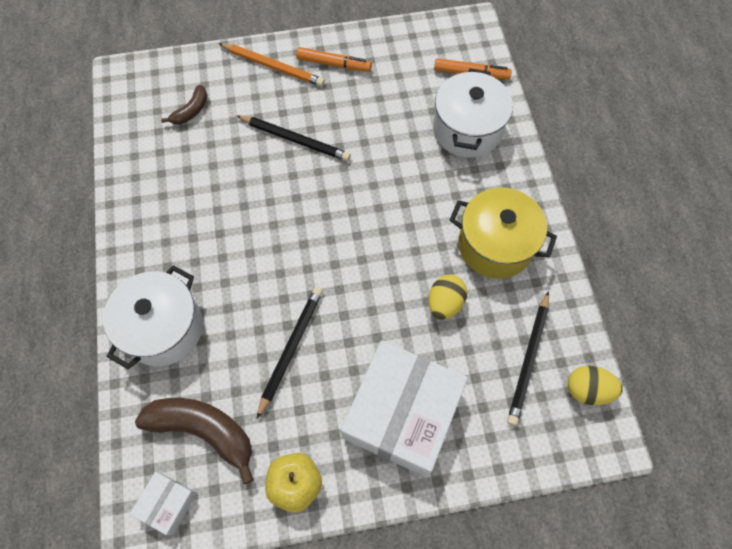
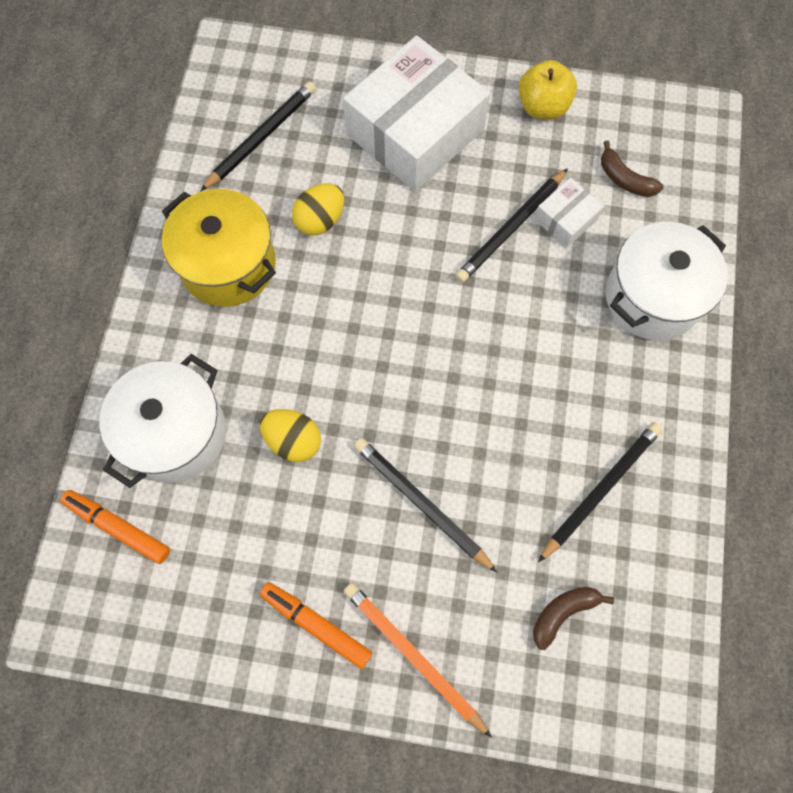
camera: 160 degrees left, 5 degrees up
(167, 503) = (672, 129): white box -> white box (565, 219)
(180, 182) = (600, 490): none -> black pencil
(204, 431) = (624, 179): brown banana -> brown banana, size x0.53
(587, 390) = (219, 94): yellow egg -> yellow egg (293, 440)

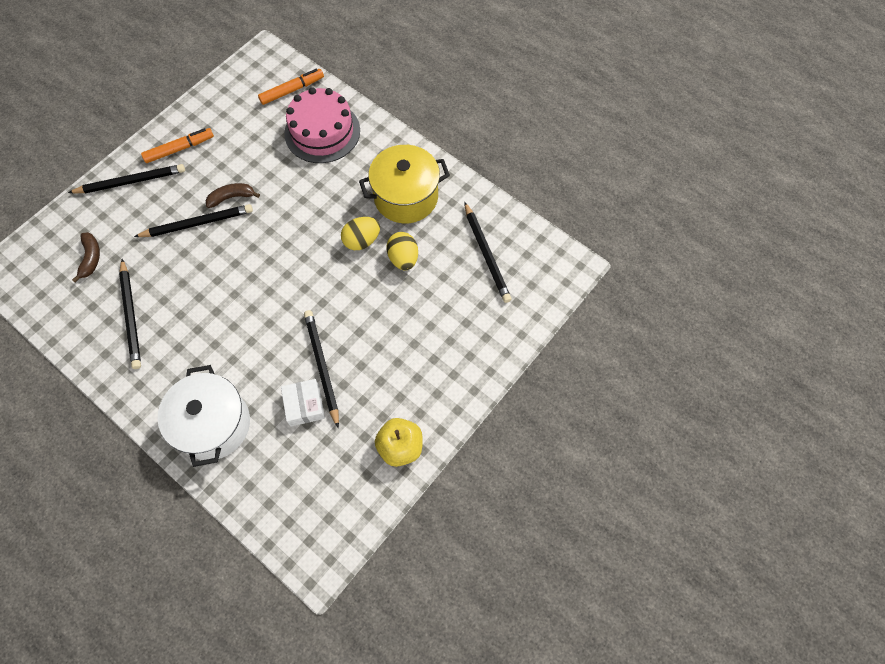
camera: 120 degrees right, 5 degrees down
(176, 433) = (322, 132): white pot -> pink cake
(293, 440) = (277, 181): yellow egg -> yellow egg (362, 241)
(414, 656) = (131, 182): orange pencil -> black pencil
(415, 132) = (433, 348): white box -> none
(624, 179) = (306, 466): brown banana -> brown banana (232, 197)

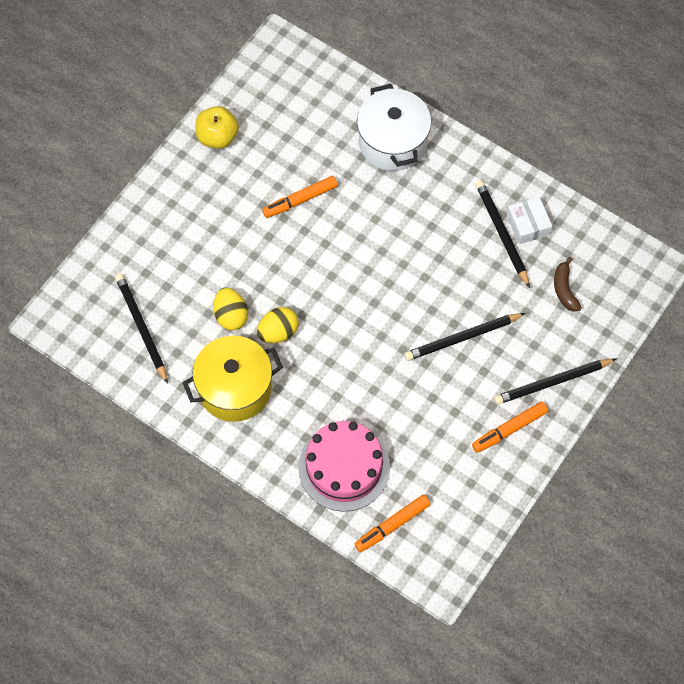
camera: 175 degrees right, 0 degrees up
(232, 197) = (432, 372): brown banana -> none
(304, 405) = (311, 164): white box -> white box (528, 224)
(322, 366) = (300, 200): black pencil -> orange marker

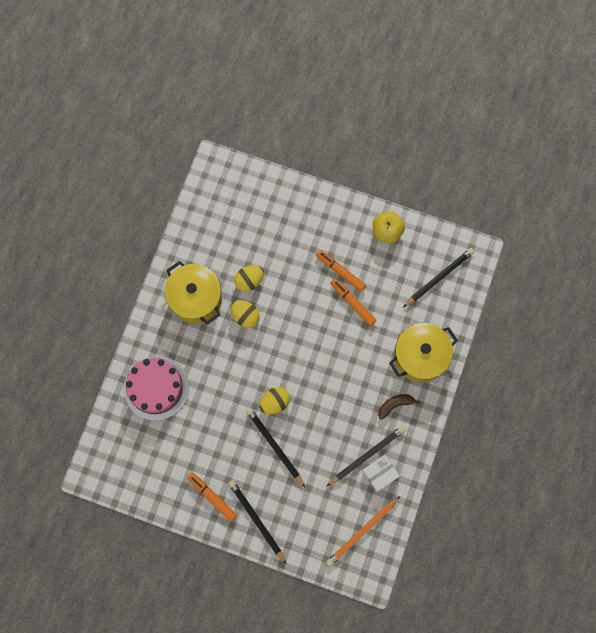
camera: 75 degrees right, 10 degrees up
(142, 328) = (225, 224): black pencil -> black pencil (439, 278)
(392, 142) = (420, 356): white pot -> yellow pot
(392, 525) = (122, 432): orange marker -> orange marker (340, 272)
(405, 324) = (275, 402): none -> yellow egg
(564, 289) = (334, 513): brown banana -> brown banana (395, 405)
(595, 262) = (362, 531): none -> orange pencil

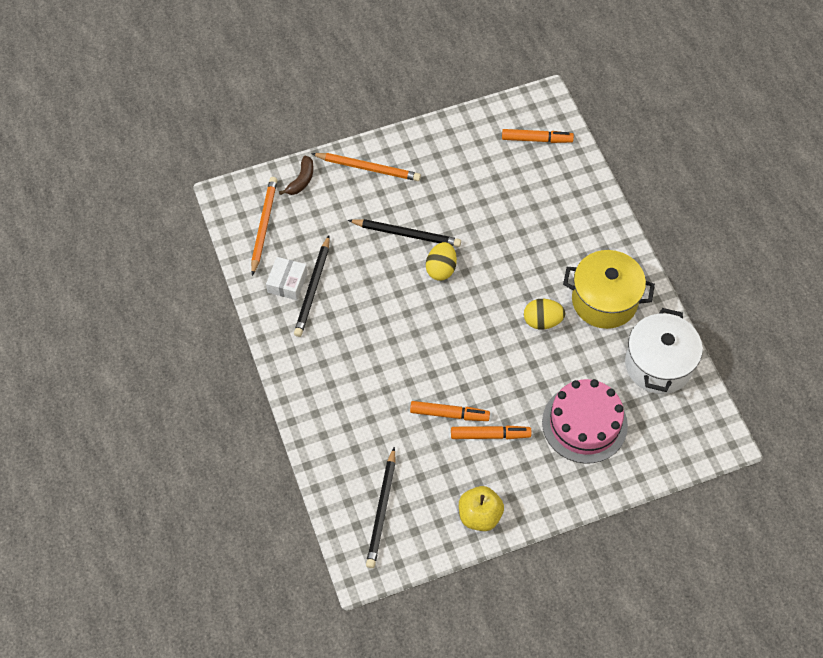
camera: 140 degrees right, 15 degrees down
(156, 388) = (560, 201): pink cake -> pink cake (584, 423)
(204, 235) = (658, 364): none -> white pot
(212, 497) = (424, 157): orange marker -> orange marker (536, 139)
(249, 281) = (571, 356): yellow egg -> none
(257, 520) = (368, 168): black pencil -> orange pencil
(395, 405) = (323, 351): brown banana -> brown banana (301, 180)
(420, 356) = (336, 415): yellow pot -> none

